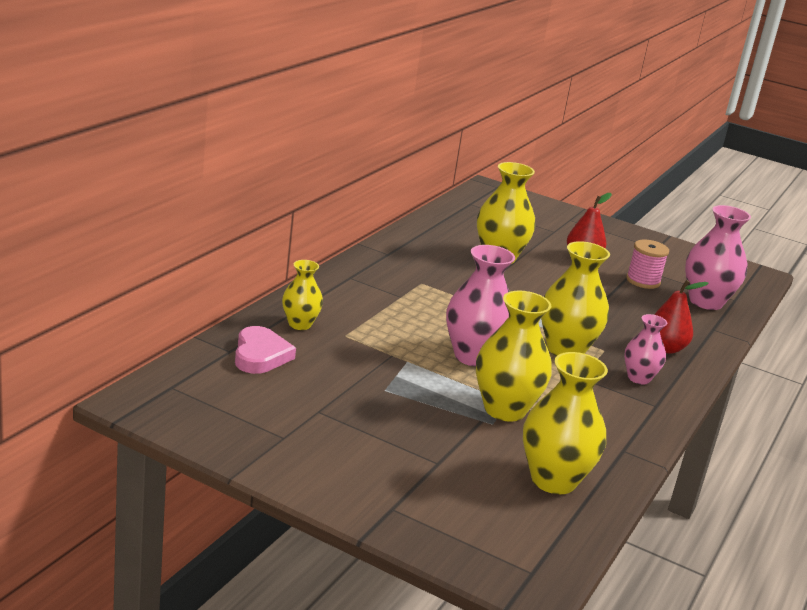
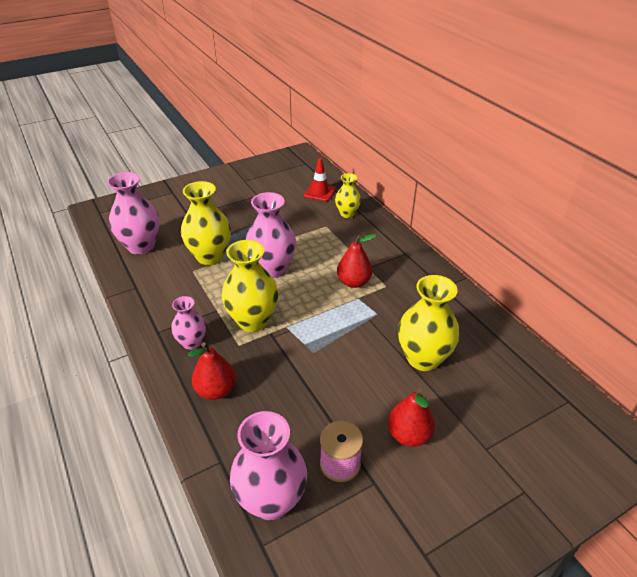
camera: 125 degrees right, 15 degrees up
(260, 355) = (320, 192): pink heart -> red traffic cone
(436, 301) = (354, 282): none -> red pear
(553, 480) = (141, 246): yellow vase -> pink vase

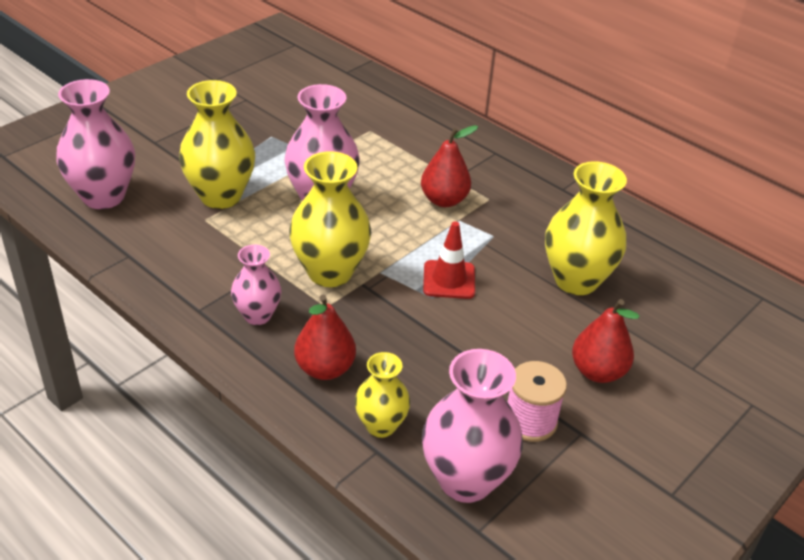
camera: 20 degrees left, 0 degrees up
(320, 192) = (337, 84): red traffic cone -> red traffic cone (449, 280)
(347, 214) = (391, 109): yellow vase -> yellow vase (381, 425)

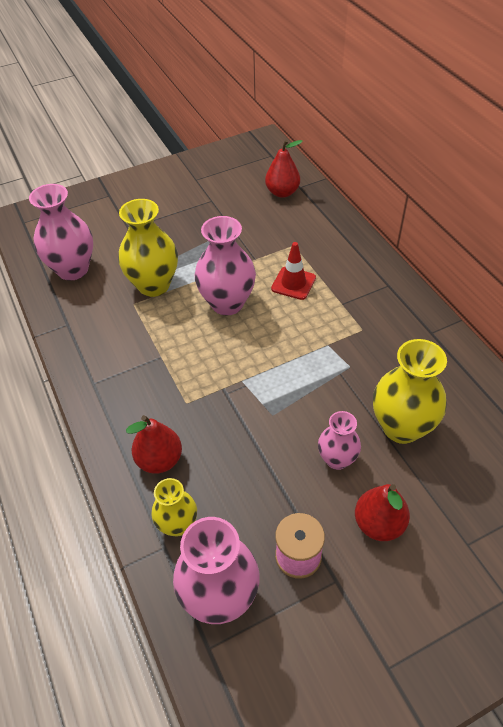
camera: 25 degrees right, 10 degrees up
(257, 315) = (132, 398): pink vase -> pink vase (337, 459)
(330, 272) = (203, 372): yellow vase -> none
(444, 200) = (324, 323): red pear -> red pear (282, 192)
(449, 280) = (293, 401): red traffic cone -> red traffic cone (293, 283)

